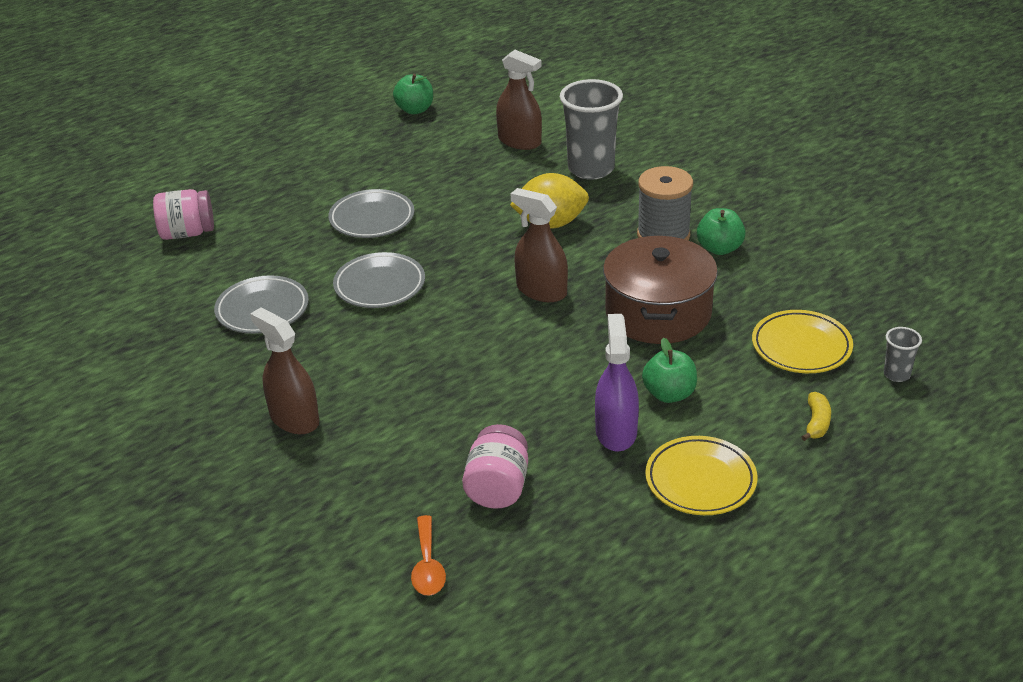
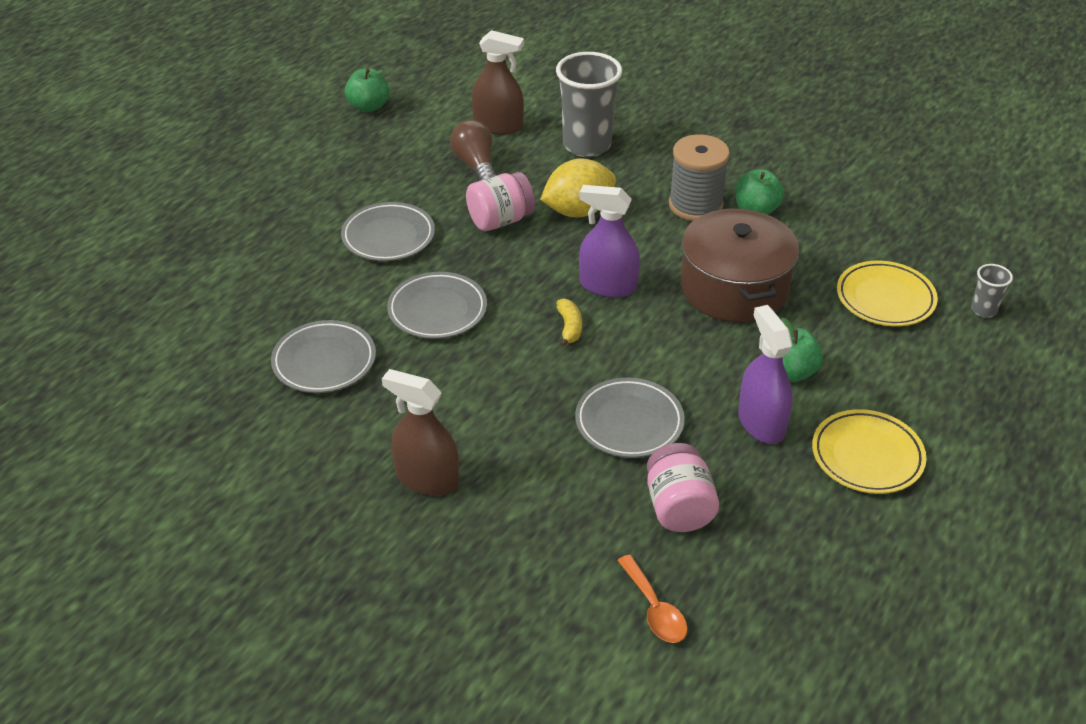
camera: 20 degrees left, 5 degrees up
(187, 233) = (189, 288): pink jar -> pink jar (500, 220)
(481, 172) = (476, 166): none -> brown light bulb
(494, 408) = (629, 422): none -> grey plate
(541, 291) = (608, 286): brown spray bottle -> purple spray bottle
(816, 423) = (939, 373): yellow banana -> yellow banana (569, 327)

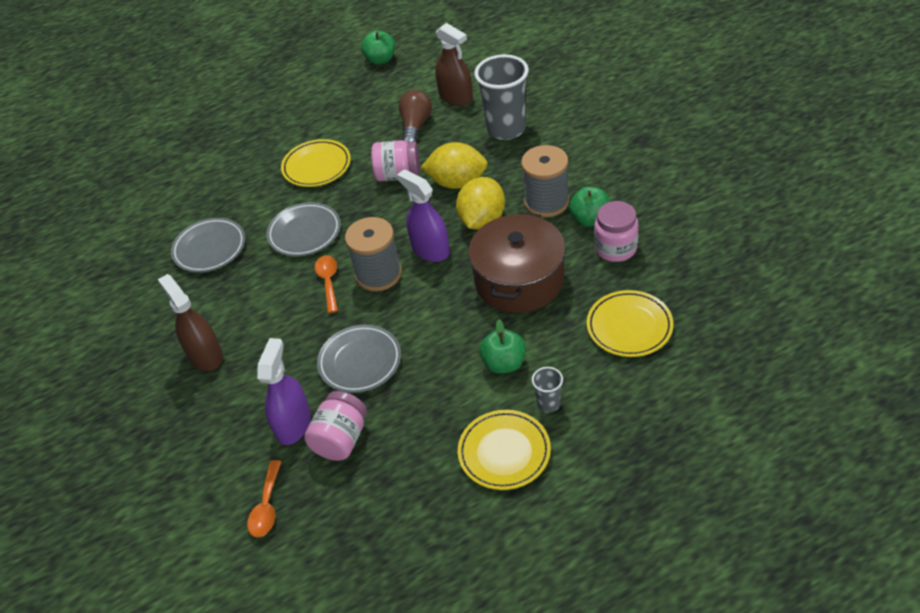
camera: 35 degrees right, 5 degrees up
(388, 237) = (317, 167): grey plate -> yellow plate
(515, 352) = (328, 281): none -> orange spoon
(569, 327) = (378, 274): yellow banana -> grey spool
(641, 241) = (482, 220): none -> yellow lemon
(761, 422) = (450, 396): purple spray bottle -> purple spray bottle (293, 424)
(807, 230) = (615, 248): none -> pink jar
(983, 310) = (703, 364): grey cup -> grey cup (548, 404)

